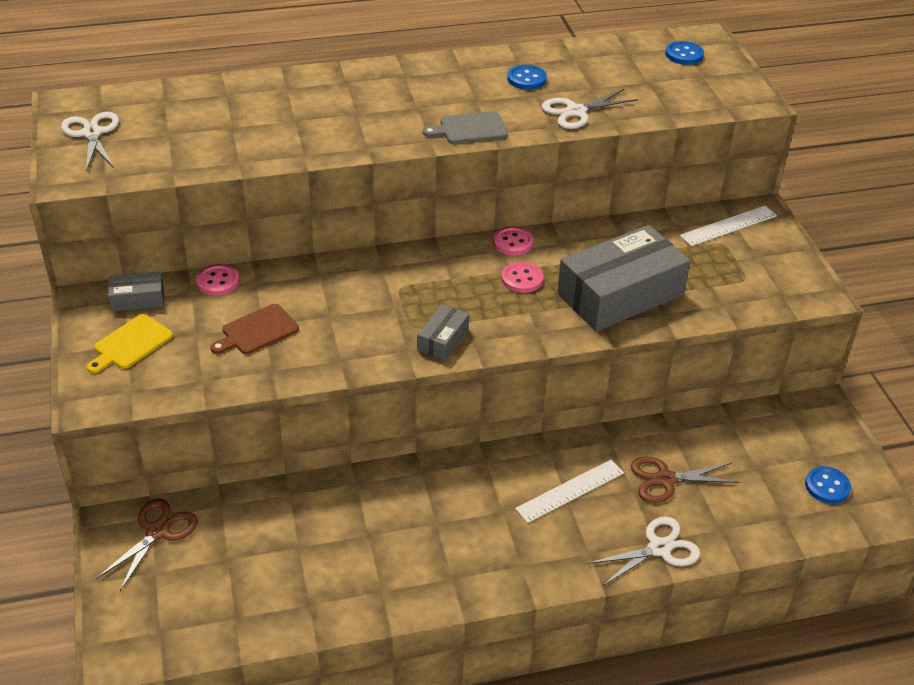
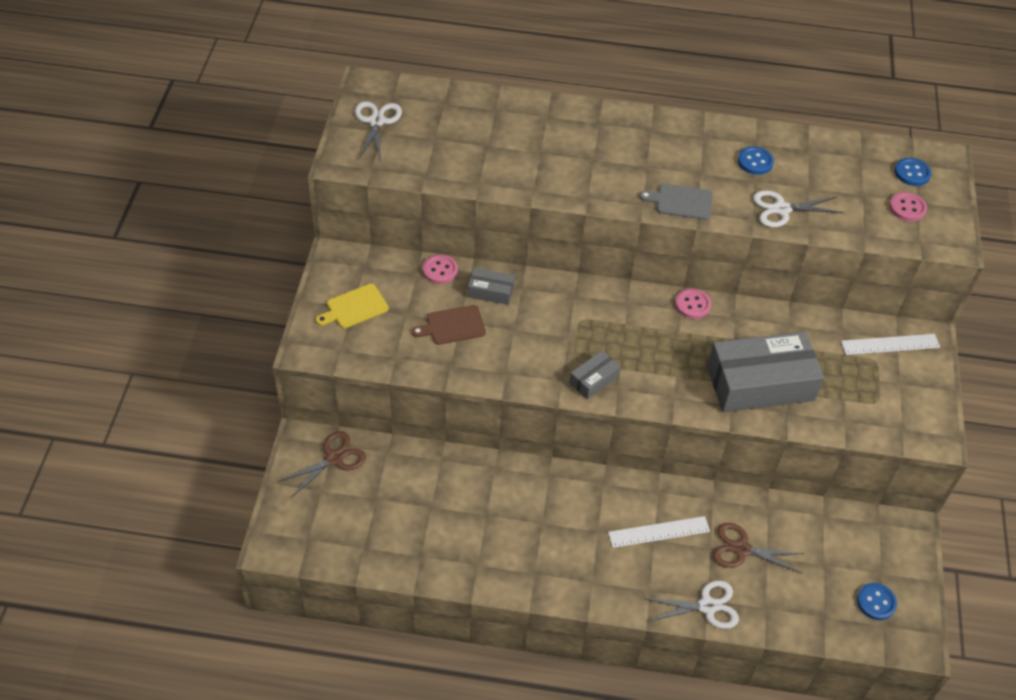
camera: 20 degrees right, 10 degrees up
(138, 299) = (374, 268): grey box -> grey box (490, 291)
(522, 279) = (684, 342): pink button -> pink button (907, 208)

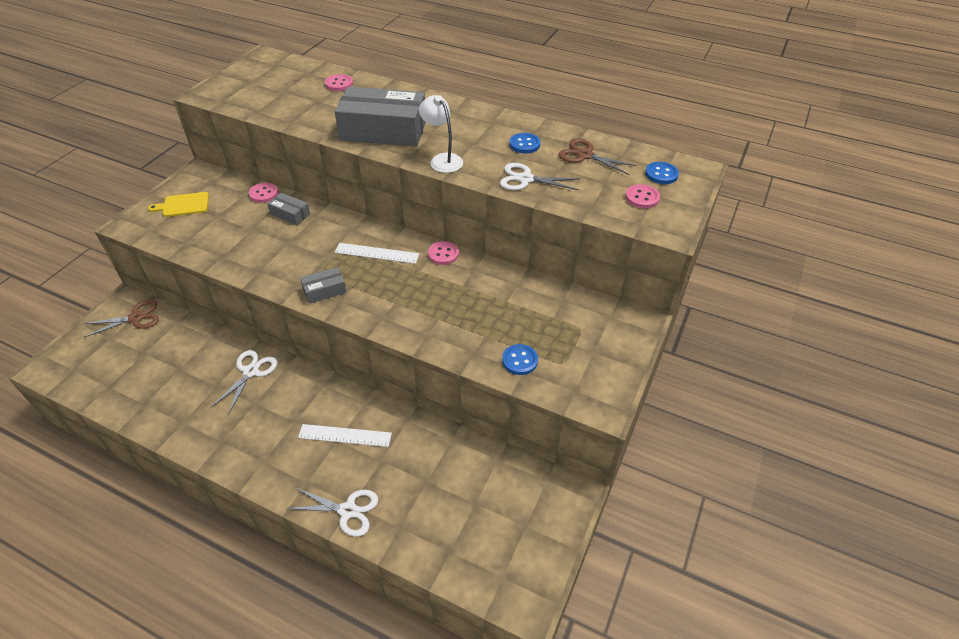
camera: 20 degrees right, 5 degrees down
(376, 121) = (250, 76): white scissors -> white scissors (251, 372)
(453, 326) = (244, 231): brown cutting board -> none
(494, 113) = (339, 84): none -> pink button
(681, 201) = (442, 159): grey cutting board -> white lamp
(742, 549) = (408, 469): brown scissors -> brown scissors (585, 155)
(760, 383) = (464, 324): grey box -> grey box (383, 130)
(876, 602) = (507, 552): blue button -> blue button (519, 360)
(890, 344) = (601, 319): white ruler -> white ruler (377, 253)

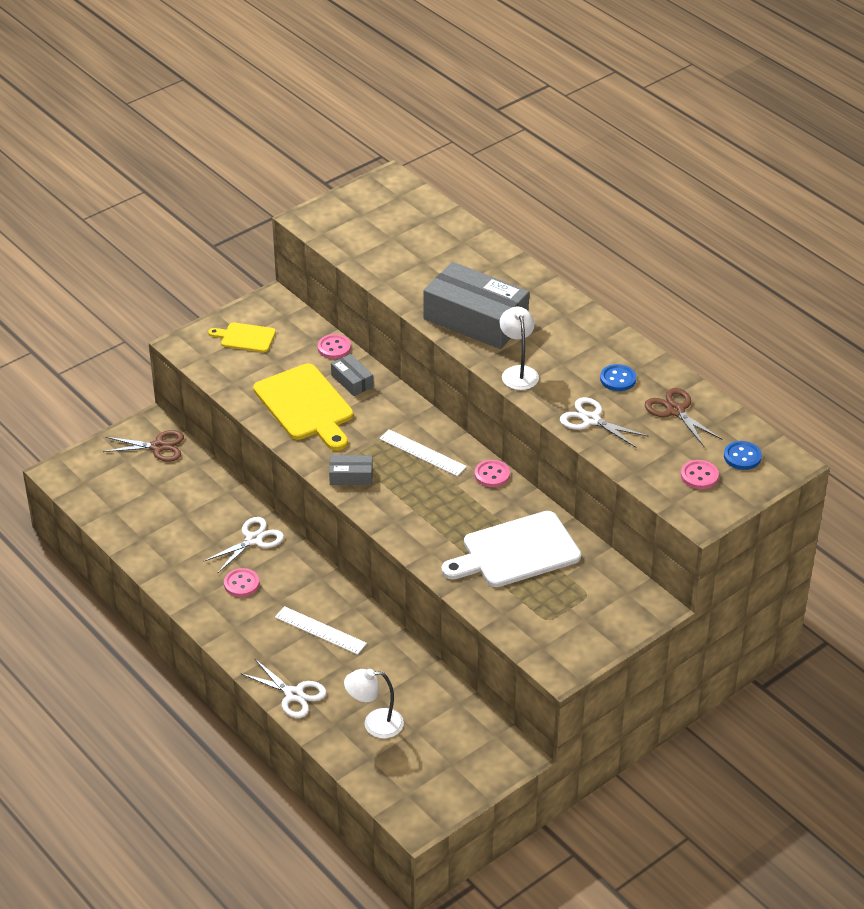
camera: 25 degrees right, 5 degrees down
(258, 244) = (306, 406): none -> yellow cutting board
(339, 84) = (458, 243): pink button -> pink button (241, 584)
(436, 511) = (375, 724): none -> white lamp
(500, 311) = (516, 551): none -> white cutting board
(519, 360) = (506, 603): blue button -> none

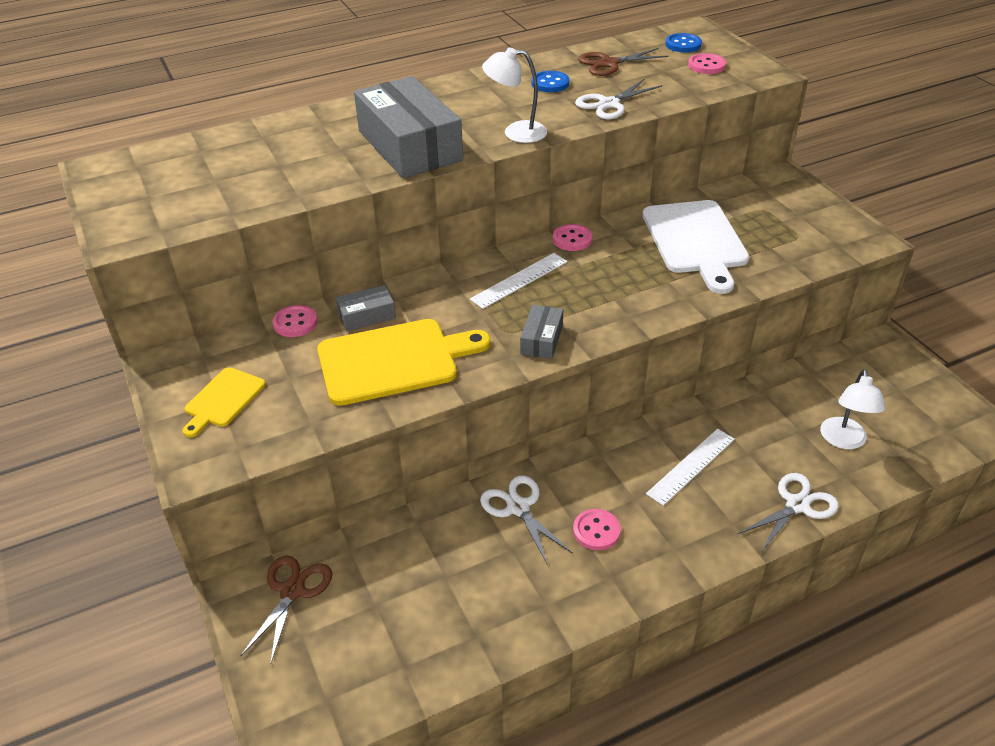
camera: 75 degrees left, 0 degrees up
(475, 319) = (410, 146): grey box -> grey box turned 75 degrees counterclockwise

